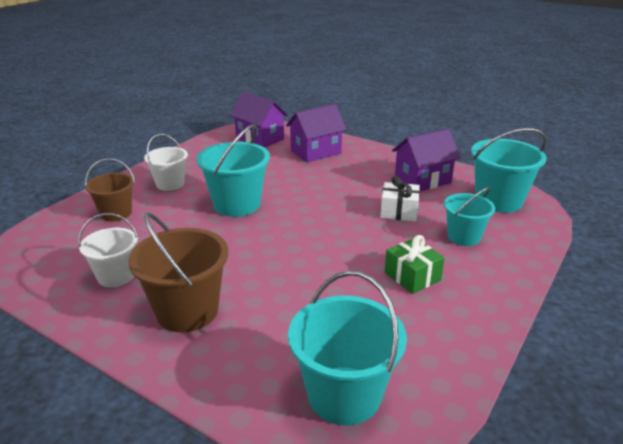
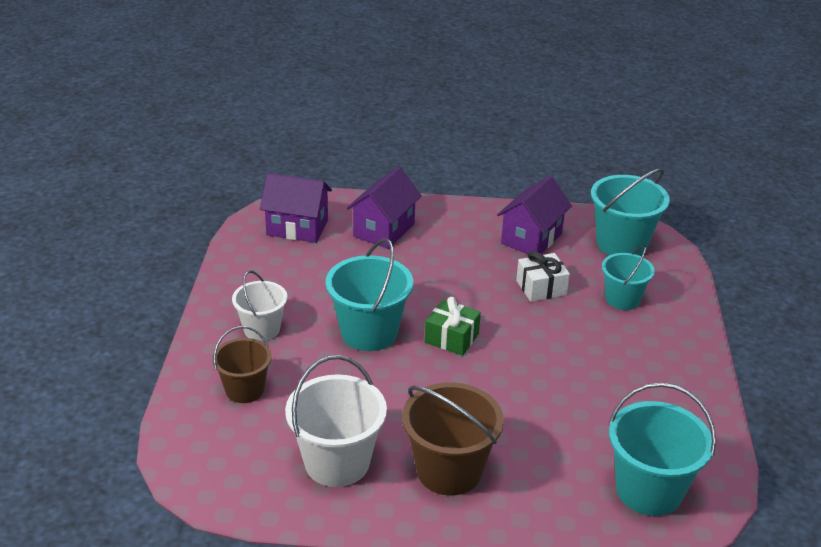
camera: 30 degrees left, 5 degrees up
(116, 276) = (337, 462): white bucket -> white bucket, size x1.58
(412, 276) = (612, 359): green gift -> green gift (451, 338)

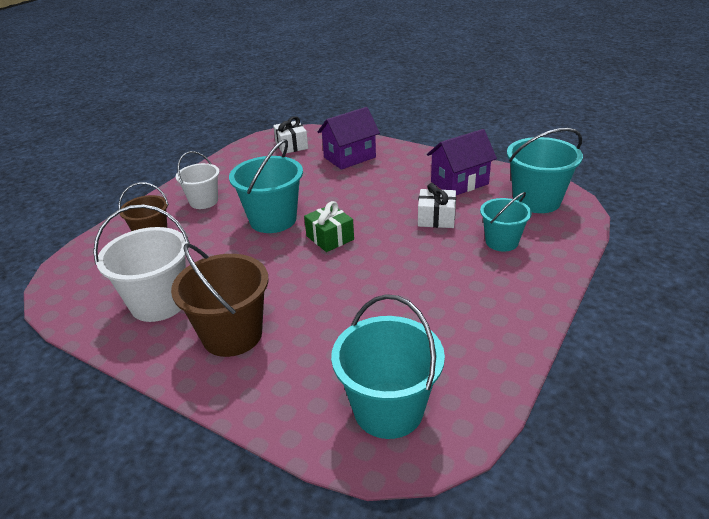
camera: 30 degrees right, 0 degrees up
(297, 228) = (291, 145): purple house -> white gift

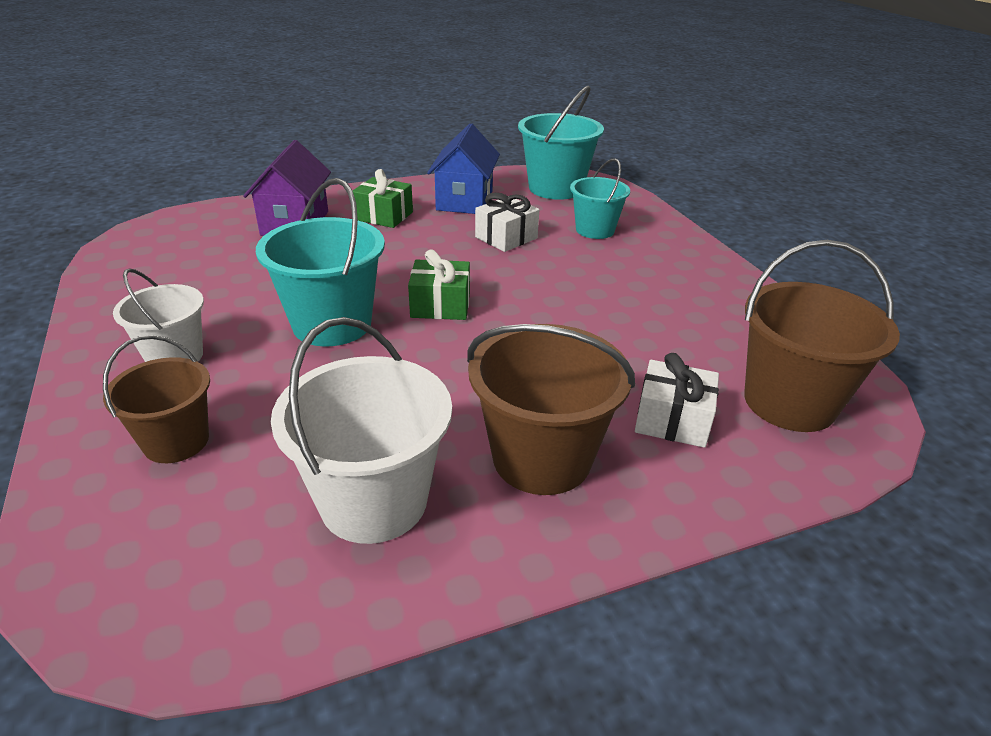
camera: 55 degrees left, 0 degrees up
(291, 145) = (182, 240): white gift -> white gift (672, 420)
(388, 410) = (789, 402): turquoise bucket -> brown bucket
(397, 172) = (384, 216): none -> green gift
(459, 183) = (464, 200): purple house -> blue house

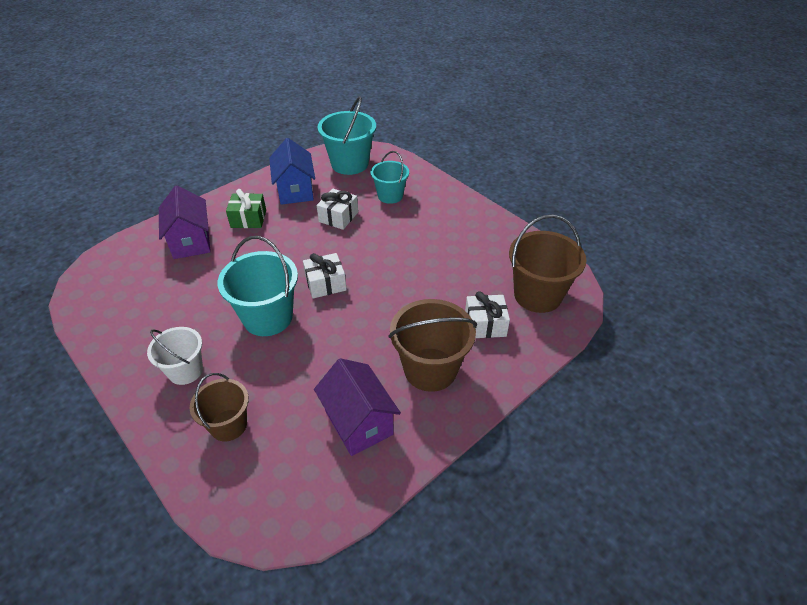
camera: 20 degrees left, 10 degrees up
(373, 501) = (358, 422): white bucket -> purple house
(440, 305) = (325, 284): green gift -> white gift

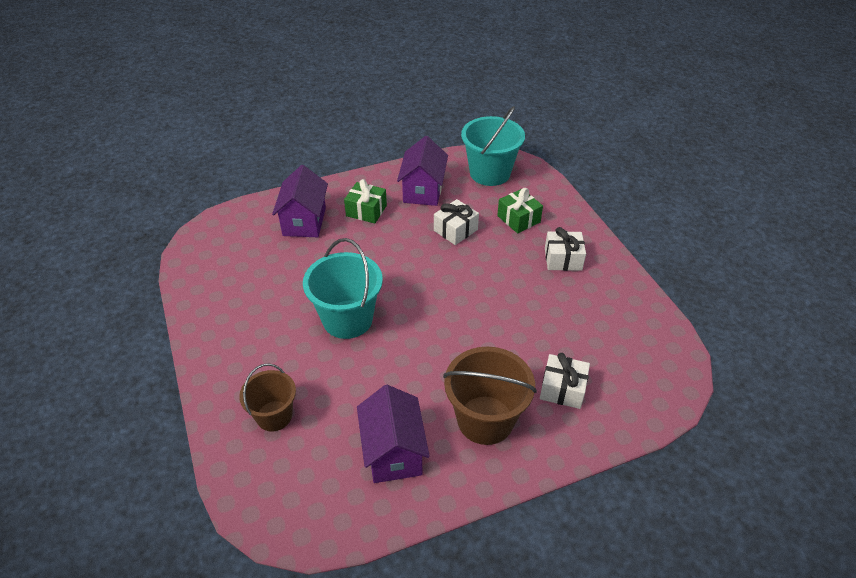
camera: 20 degrees right, 0 degrees up
(185, 371) = (255, 351): white bucket -> none
(295, 190) = (423, 190): blue house -> purple house
(325, 284) = (415, 299): white gift -> white gift (563, 259)
(390, 196) = (518, 219): turquoise bucket -> green gift
(537, 295) = (634, 373): brown bucket -> none

